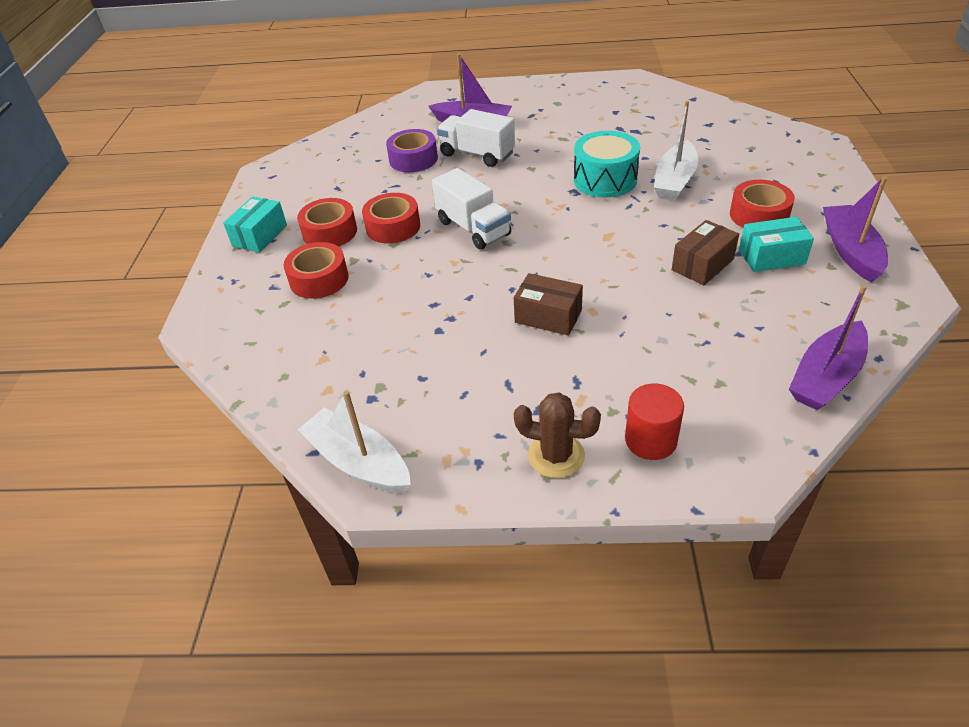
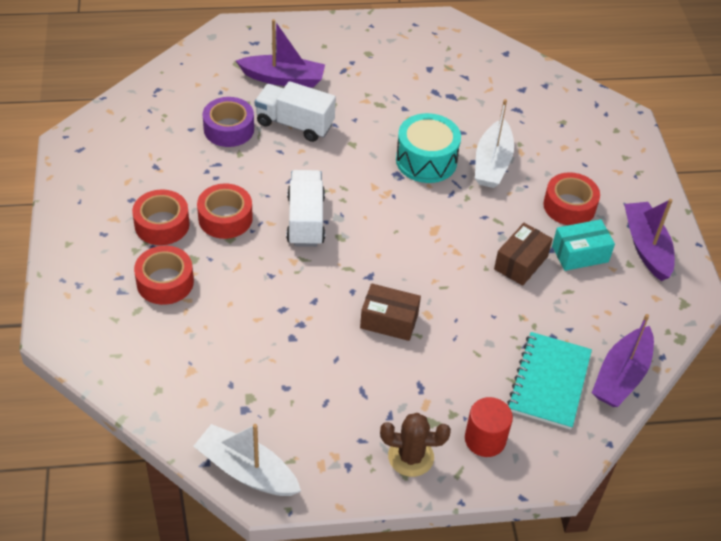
camera: 15 degrees left, 5 degrees up
(260, 235) = (89, 229): turquoise box -> none
(473, 228) = (305, 220): white truck -> white truck turned 135 degrees counterclockwise
(734, 381) = (549, 382): none -> turquoise notebook

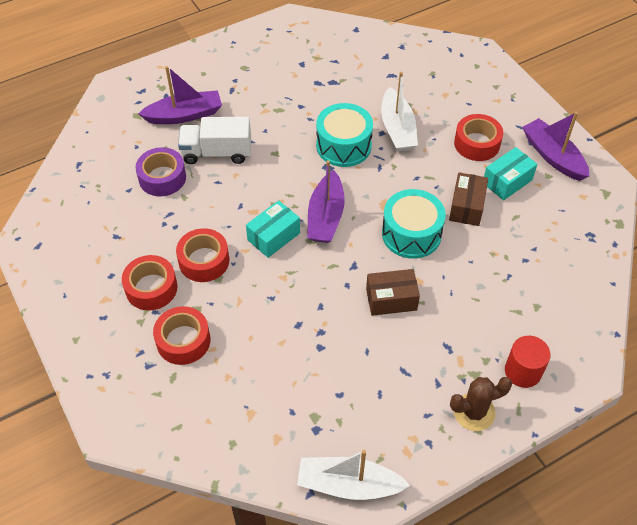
camera: 20 degrees left, 5 degrees up
(305, 220) = (273, 236): white truck -> turquoise box
(446, 268) = (411, 234): none -> turquoise drum
(549, 382) = (544, 300): turquoise notebook -> none
(621, 376) = (594, 273): purple boat -> purple boat (325, 216)

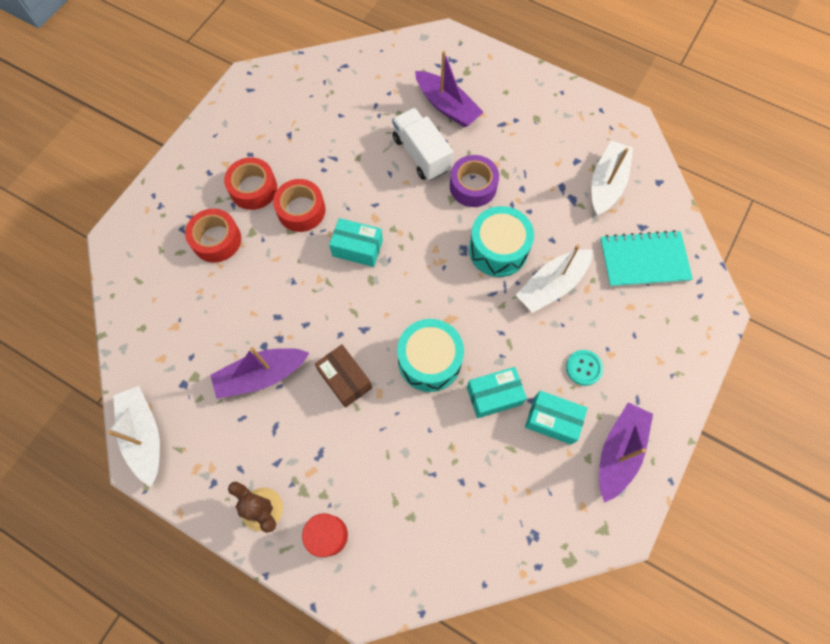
camera: 60 degrees right, 15 degrees up
(162, 178) = (368, 131): purple tape -> purple tape (473, 186)
(325, 216) = (405, 278): purple boat -> purple boat (261, 375)
(335, 57) = (606, 184): none -> white boat
(413, 69) = (643, 260): none -> turquoise notebook
(466, 207) = (494, 395): brown box -> turquoise box
(477, 143) = (584, 368): red tape -> turquoise button

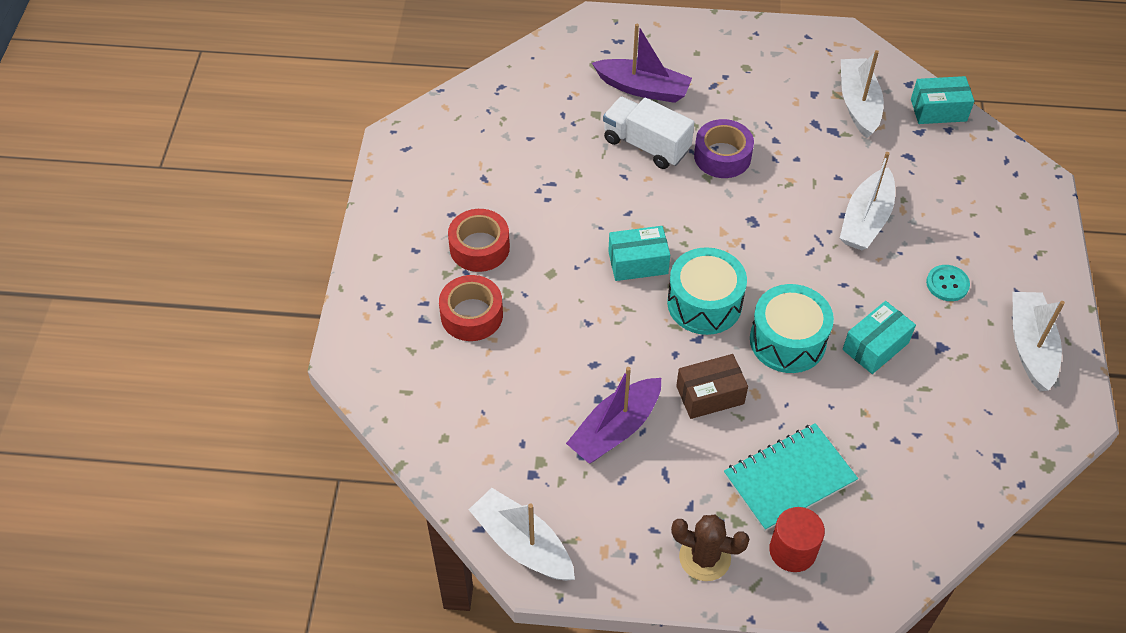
camera: 25 degrees left, 15 degrees down
(301, 210) = (549, 249): red tape -> none
(345, 379) = (710, 395): brown box -> brown box turned 45 degrees counterclockwise
(498, 249) = (789, 207): turquoise drum -> turquoise drum (704, 303)
(552, 420) = (948, 345): turquoise box -> turquoise box (938, 110)
(618, 452) = (1030, 347): purple boat -> white boat
(643, 260) = (941, 162): turquoise notebook -> turquoise notebook (789, 478)

